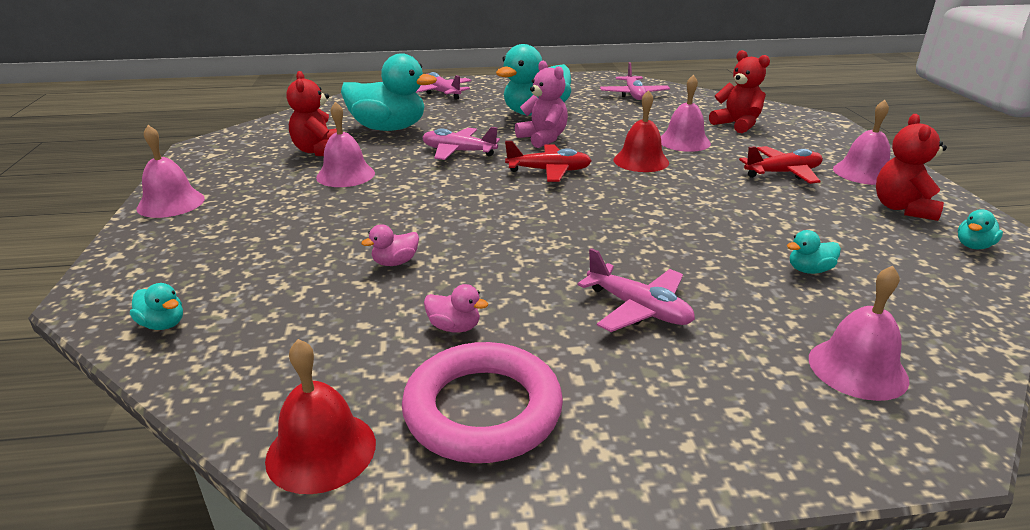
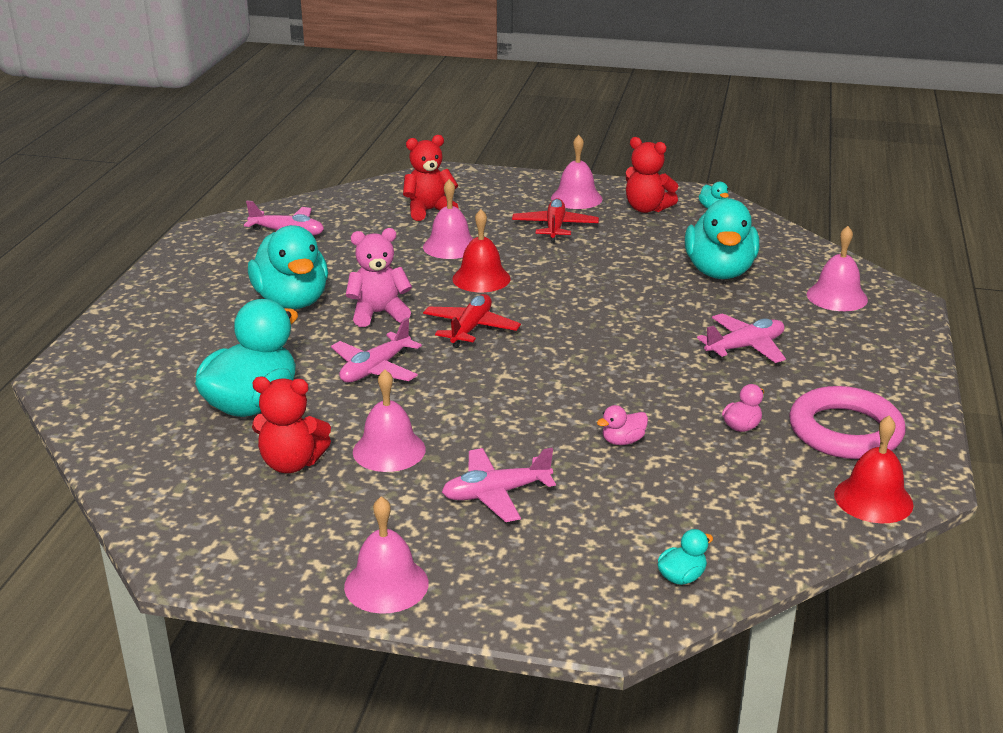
camera: 70 degrees left, 0 degrees up
(395, 262) = (623, 441): pink duck -> pink duck turned 75 degrees clockwise
(441, 93) = (142, 348): pink plane -> pink plane (496, 494)
(809, 270) = (719, 272): turquoise duck -> turquoise duck, size x2.46

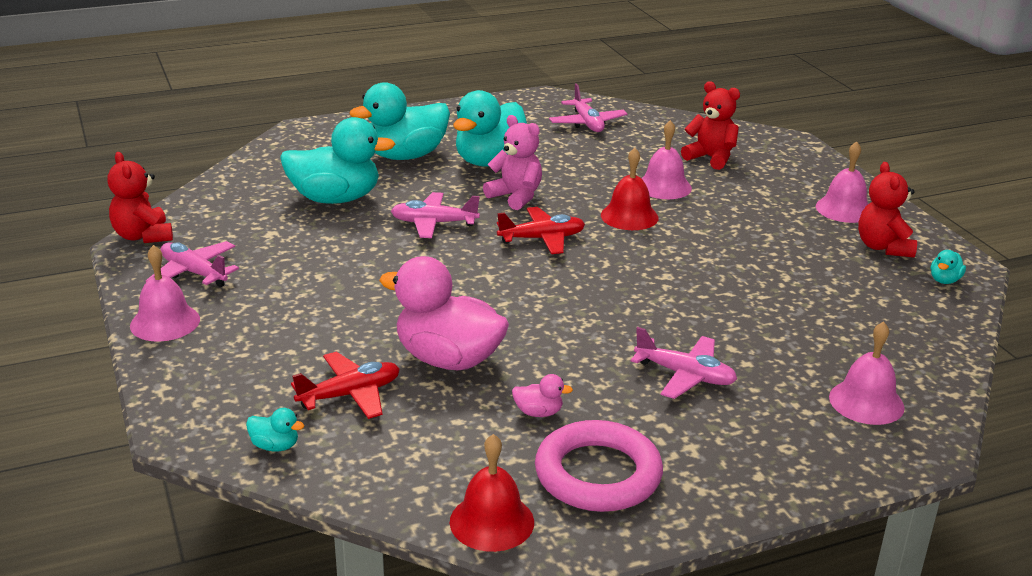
camera: 55 degrees right, 0 degrees up
(291, 463) = (277, 238): red teddy bear -> red teddy bear (143, 236)
(389, 450) = (330, 266): pink bell -> none
(496, 494) = (315, 327): pink plane -> pink plane (194, 273)
(555, 227) = (770, 217): red plane -> red plane (350, 395)
(623, 441) = (448, 359): pink duck -> pink duck, size x2.46
(719, 272) = (815, 321): turquoise duck -> turquoise duck (405, 156)

